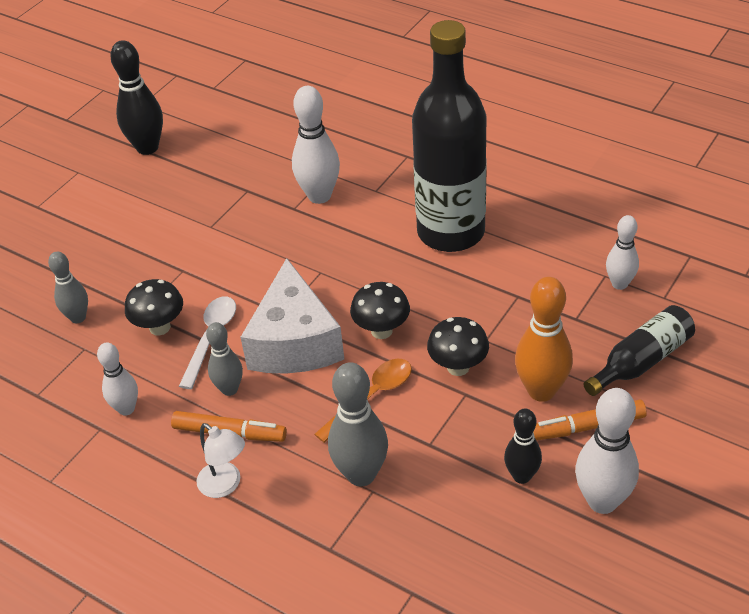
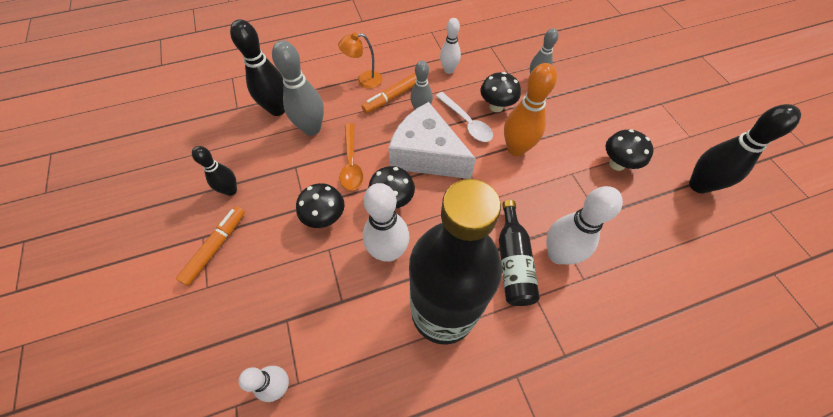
camera: 125 degrees right, 15 degrees up
(167, 203) = (617, 164): none -> black mushroom
(225, 485) = (364, 80): white lamp -> orange lamp
(368, 540) = (277, 109): none -> black bowling pin
(541, 391) = (262, 246): orange bowling pin -> orange bowling pin (516, 149)
(602, 501) = (175, 213): white bowling pin -> white bowling pin (388, 252)
(641, 361) = (213, 326): black bottle -> black bottle (513, 261)

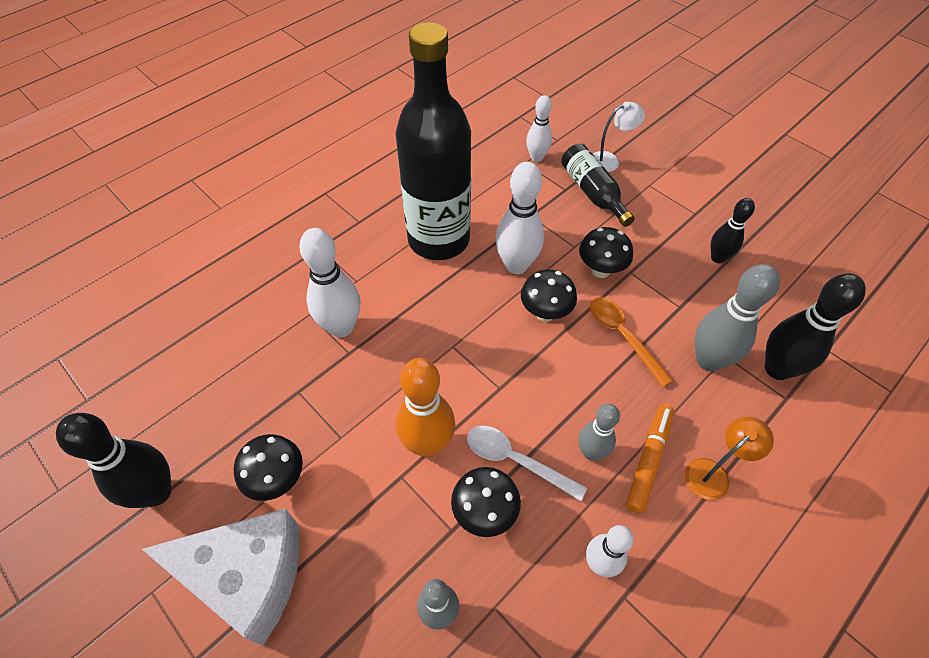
camera: 155 degrees right, 5 degrees down
(211, 340) = (609, 160): none -> white lamp
(216, 247) = (674, 211): orange marker -> none
(426, 155) = (541, 384): white cheese -> white cheese (247, 576)
(513, 261) = (388, 302): black bottle -> black bottle (592, 192)

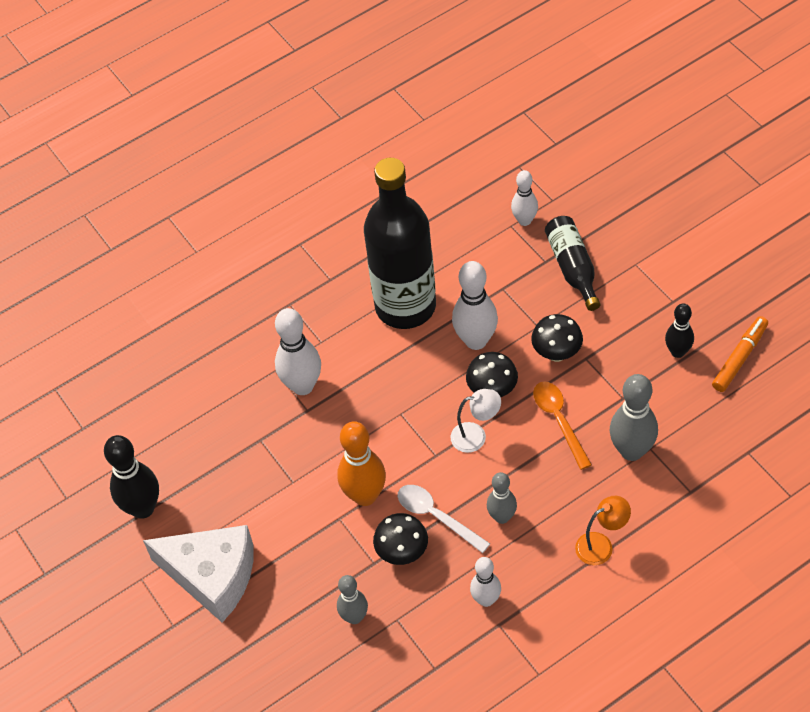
camera: 15 degrees right, 0 degrees up
(277, 479) = (239, 509): black mushroom -> none
(609, 160) = (602, 231): white lamp -> white lamp (476, 436)
(648, 460) = (549, 529): orange marker -> orange marker (739, 358)
(777, 369) = (693, 465): black bowling pin -> none

